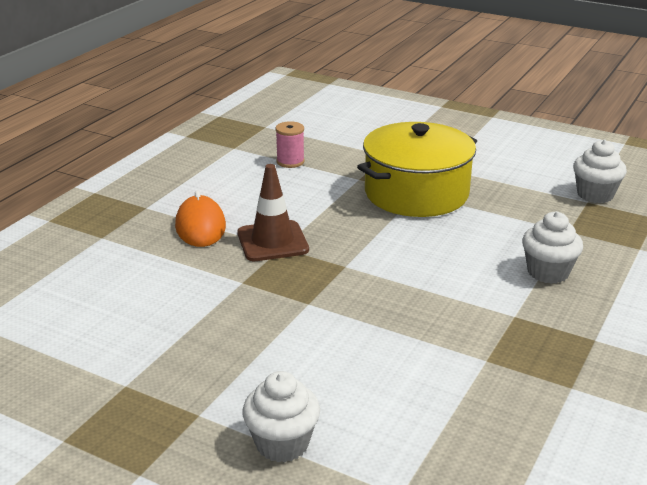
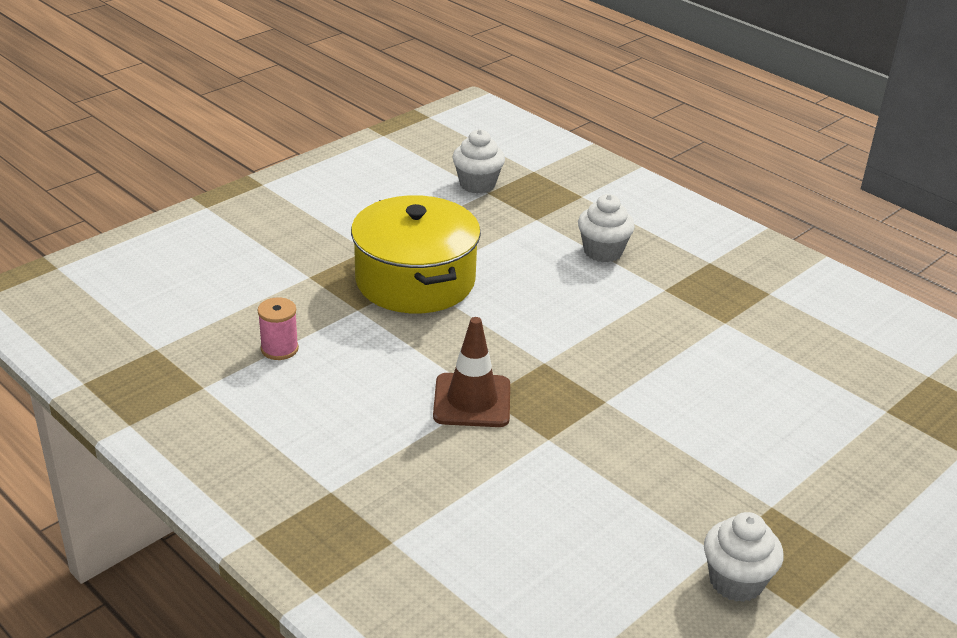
camera: 75 degrees left, 5 degrees up
(200, 226) = (408, 450): orange mouse -> none
(282, 444) = (820, 460): white cupcake -> white cupcake (736, 581)

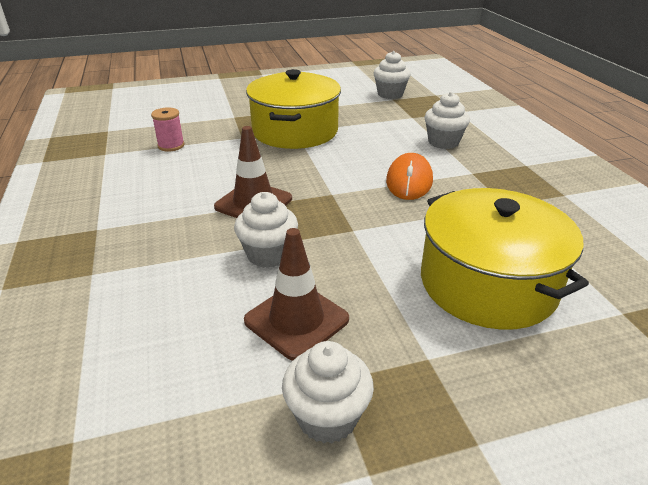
camera: 30 degrees right, 0 degrees up
(550, 457) = (268, 254): none -> white cupcake
(610, 320) = (409, 181): none -> orange mouse
(639, 513) = (296, 320): none -> brown traffic cone
(768, 419) = (487, 283): none -> yellow pot

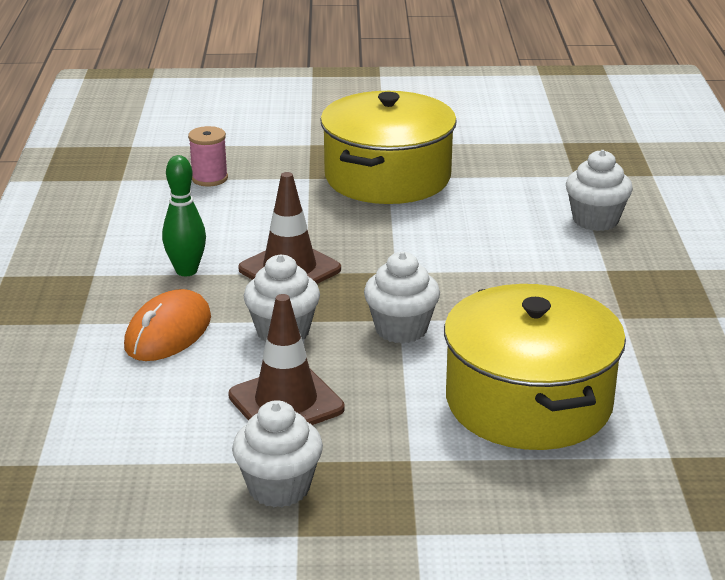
camera: 15 degrees right, 5 degrees down
(173, 215) = (186, 271): none -> green bowling pin
(390, 94) = (563, 133): white cupcake -> white cupcake (401, 329)
(409, 181) = (509, 269): orange mouse -> orange mouse (168, 332)

